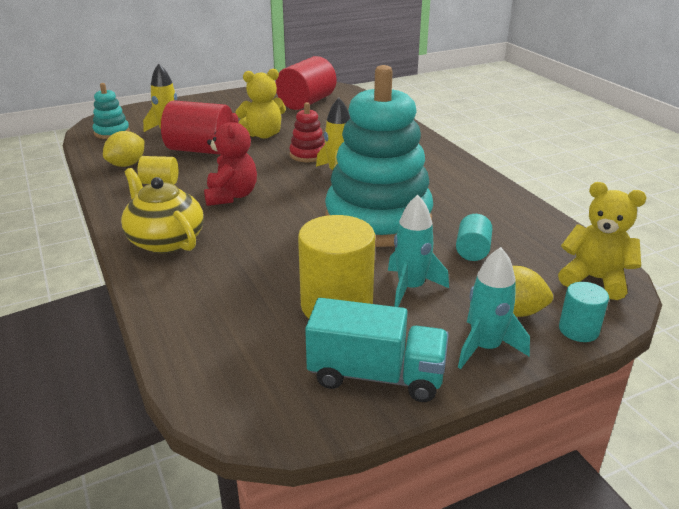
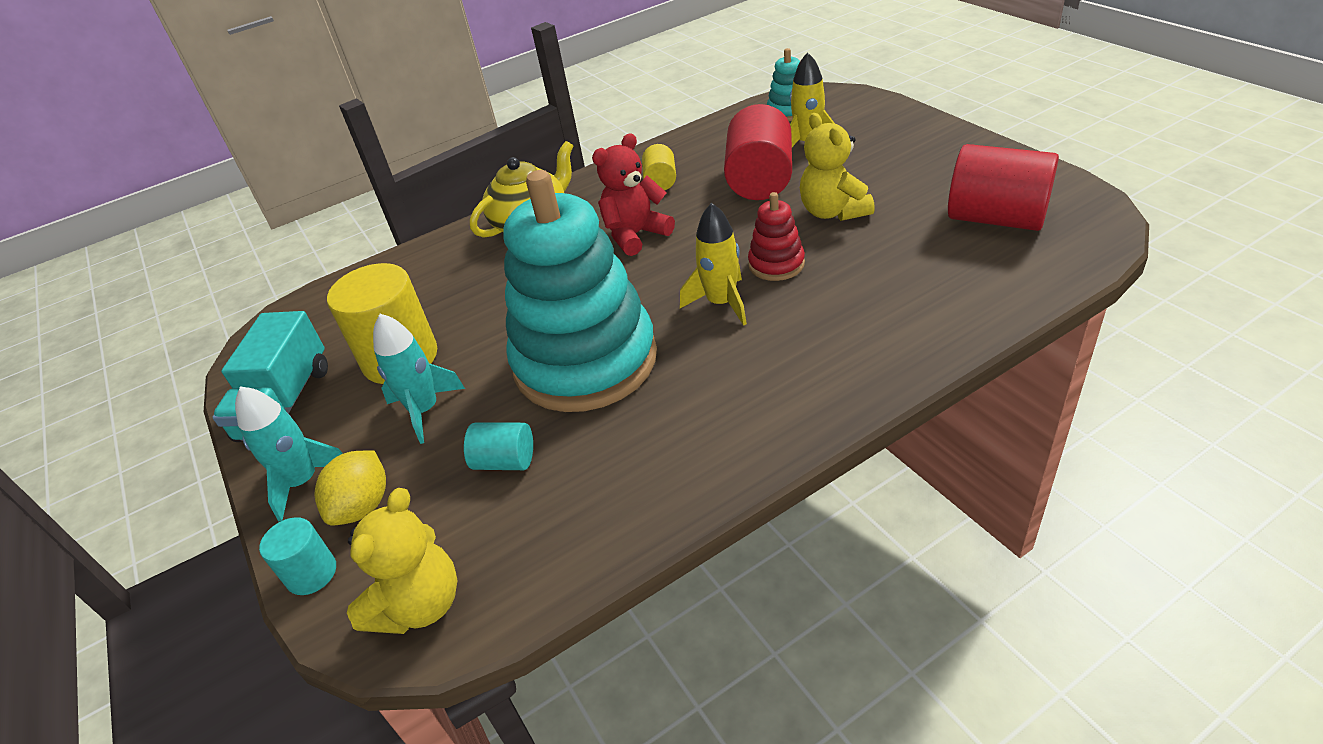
camera: 90 degrees right, 10 degrees up
(127, 164) = (701, 148): yellow lemon -> none
(231, 196) = (635, 235): red teddy bear -> red teddy bear turned 150 degrees clockwise

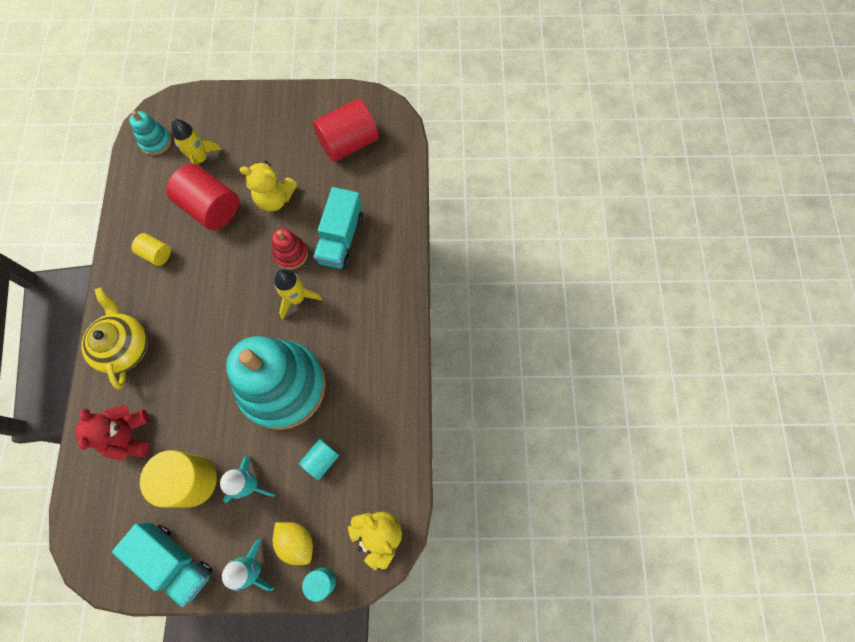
camera: 65 degrees left, 30 degrees up
(635, 235) = (197, 300): red teddy bear -> red teddy bear (128, 436)
(852, 290) = (340, 238): none -> turquoise truck

